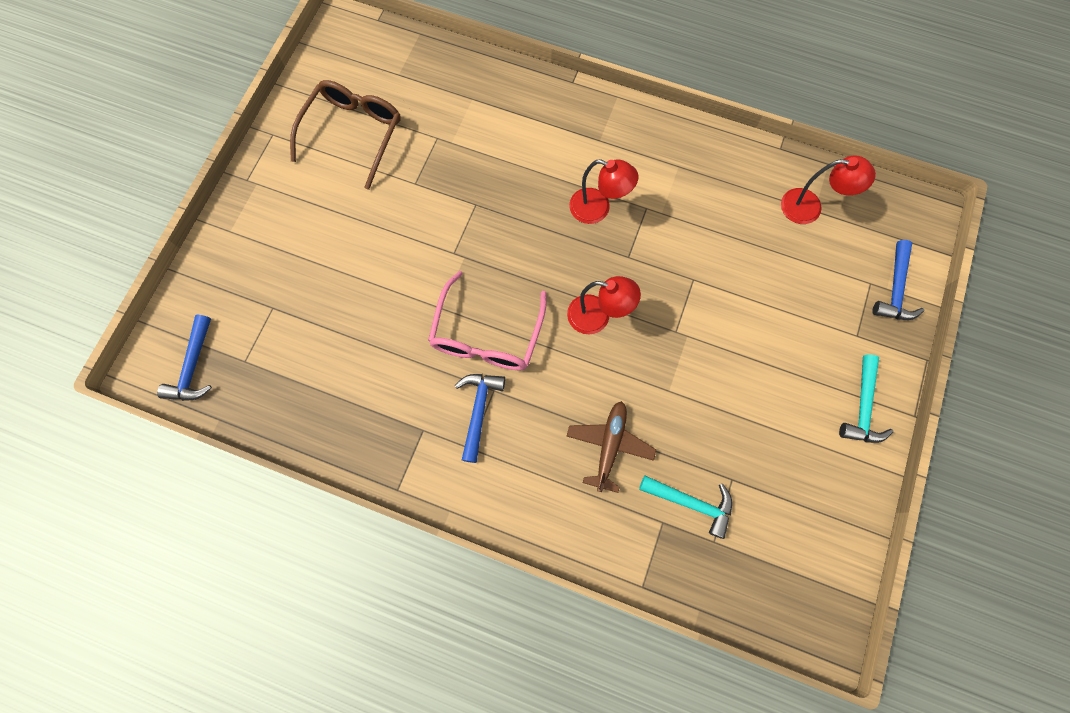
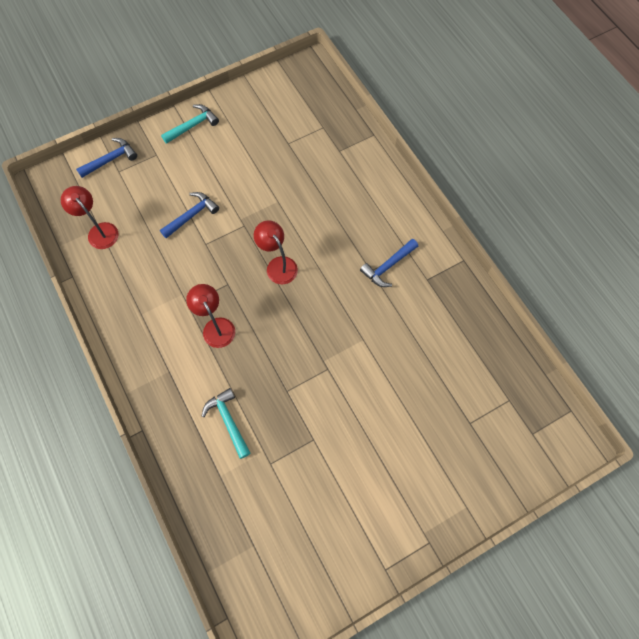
camera: 140 degrees left, 5 degrees down
(193, 367) = (545, 421): blue hammer -> blue hammer (192, 215)
(353, 134) = (325, 518): brown glasses -> none
(487, 334) = (349, 303): pink glasses -> none
(609, 445) = (333, 199): brown plane -> none
(691, 503) = (317, 148): turquoise hammer -> turquoise hammer (228, 421)

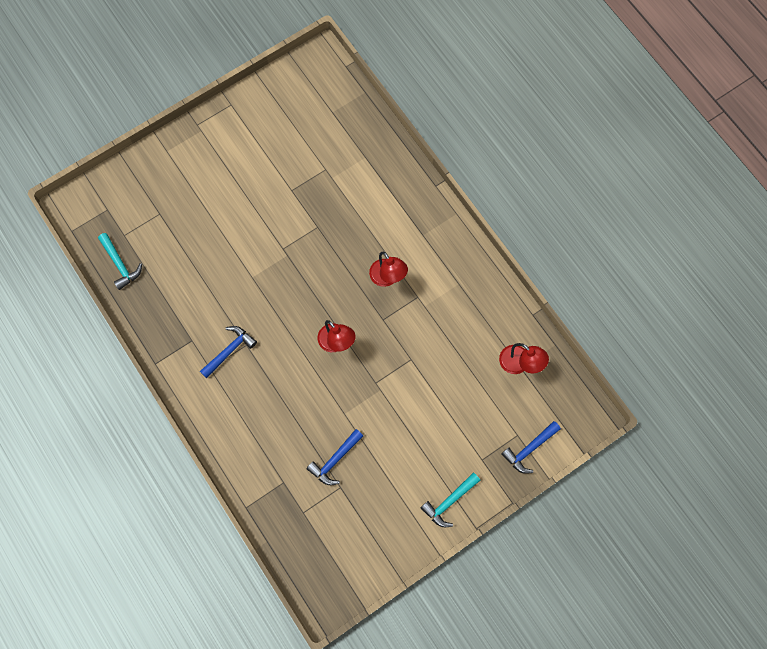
camera: 175 degrees right, 5 degrees up
(192, 215) = (430, 390): blue hammer -> blue hammer (335, 460)
(228, 421) = (364, 199): turquoise hammer -> turquoise hammer (120, 264)

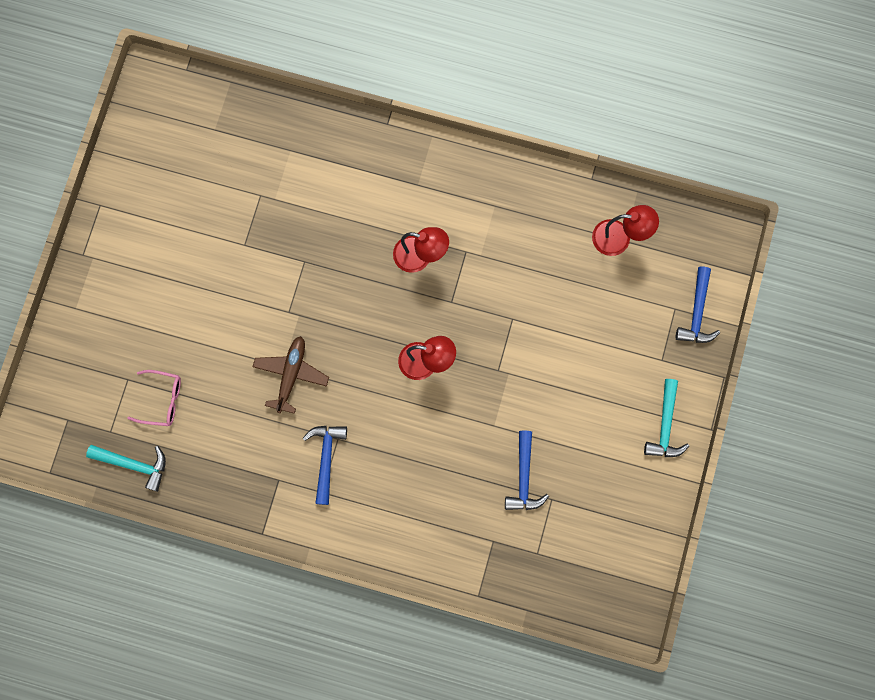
camera: 40 degrees left, 5 degrees up
(168, 241) = (162, 400): none -> pink glasses
(252, 286) = (291, 374): none -> brown plane

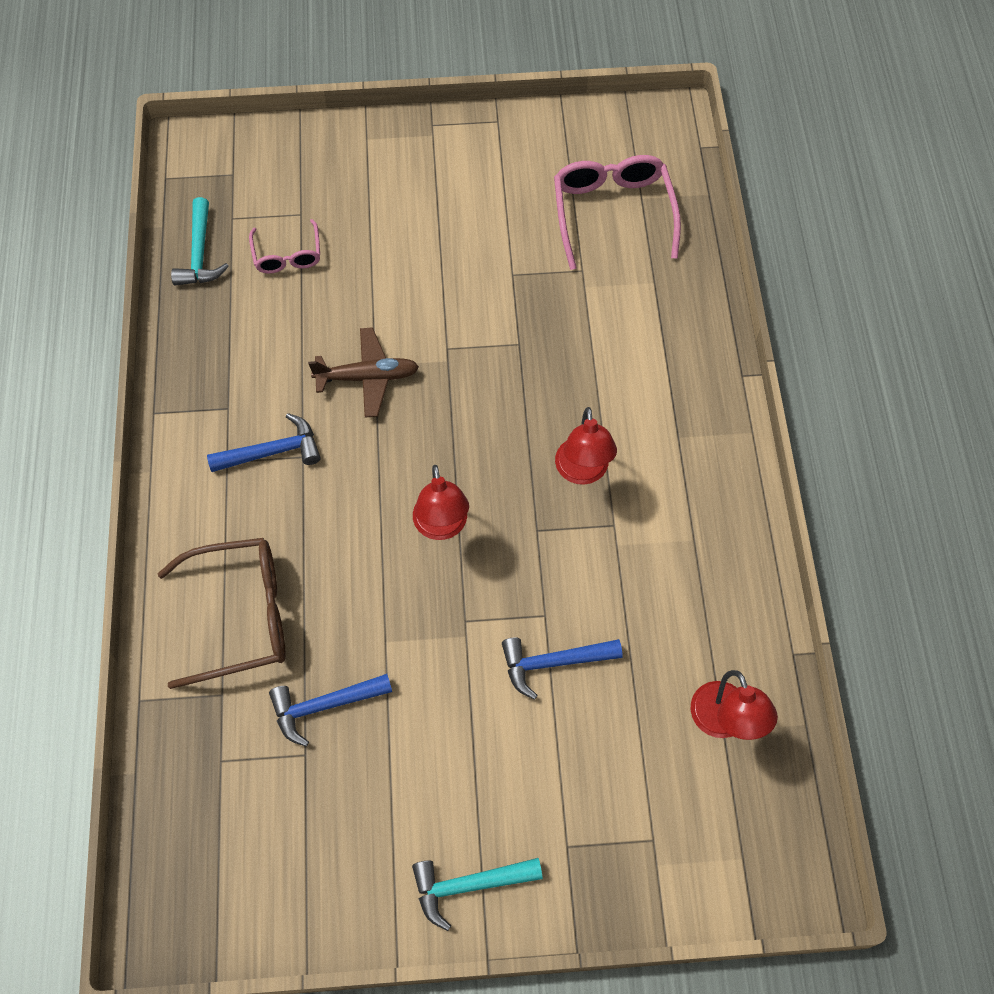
camera: 70 degrees right, 15 degrees down
(219, 155) = (612, 213): none -> pink glasses
(442, 514) = (241, 616): none -> brown glasses
(697, 313) = (660, 876): blue hammer -> blue hammer (553, 663)

